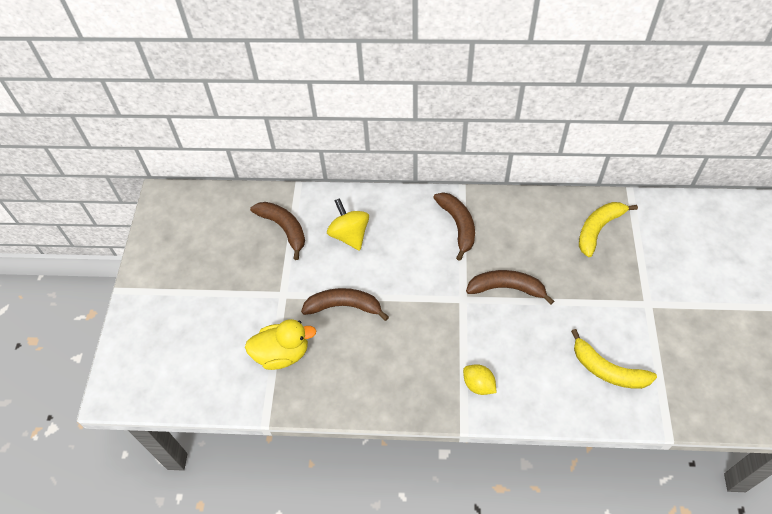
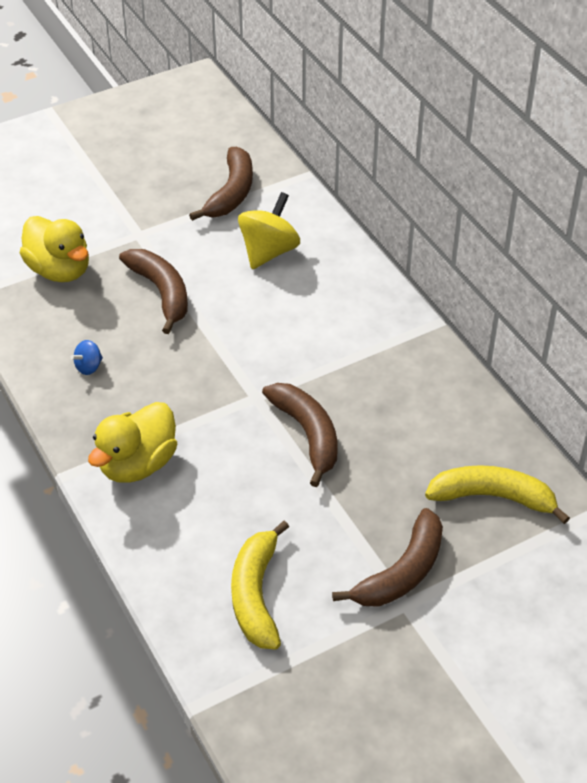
camera: 55 degrees right, 10 degrees down
(381, 375) = (88, 367): none -> blue spinning top
(458, 226) = (369, 345): brown banana -> brown banana (402, 572)
(478, 385) = (138, 464): yellow lemon -> yellow duck

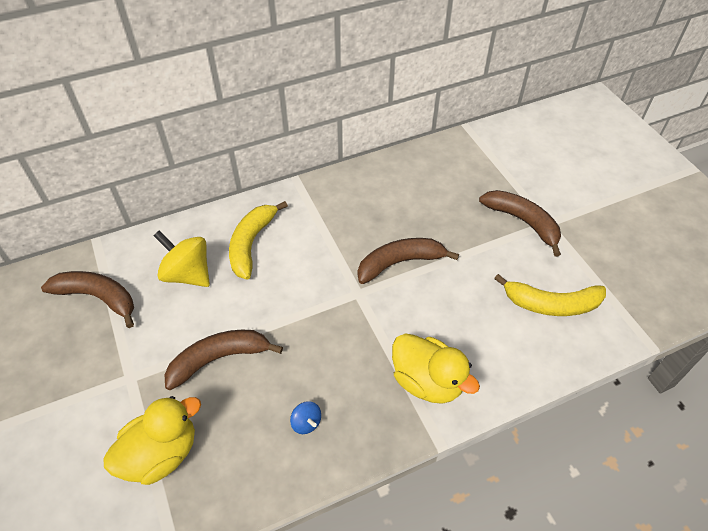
camera: 85 degrees left, 5 degrees up
(493, 497) = (458, 171): yellow banana -> yellow banana (251, 244)

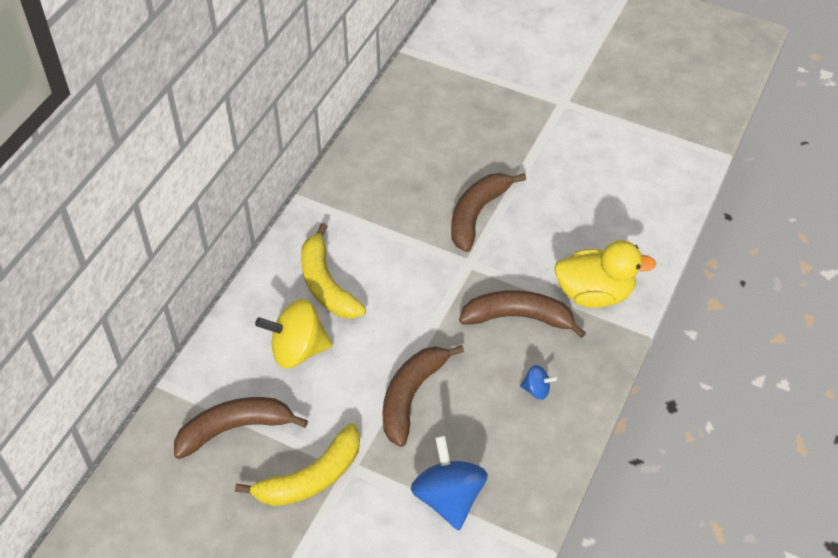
camera: 40 degrees left, 0 degrees up
(161, 454) = (448, 497): yellow duck -> blue spinning top
(523, 222) = (542, 114): brown banana -> brown banana (518, 317)
(551, 304) = (627, 170): yellow banana -> yellow banana (311, 477)

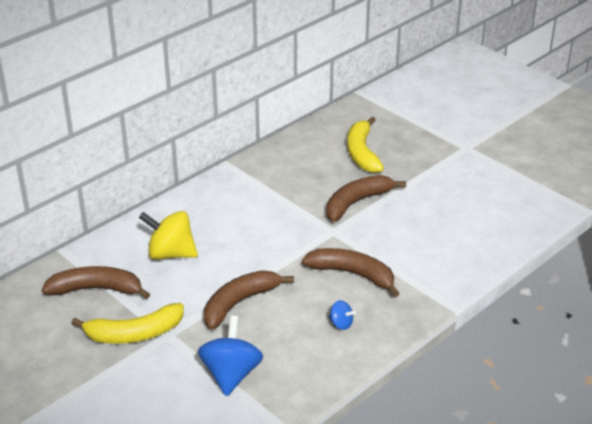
camera: 20 degrees right, 15 degrees down
(326, 284) = (215, 219): yellow banana -> yellow banana (362, 153)
(594, 293) = (424, 273): yellow duck -> none

